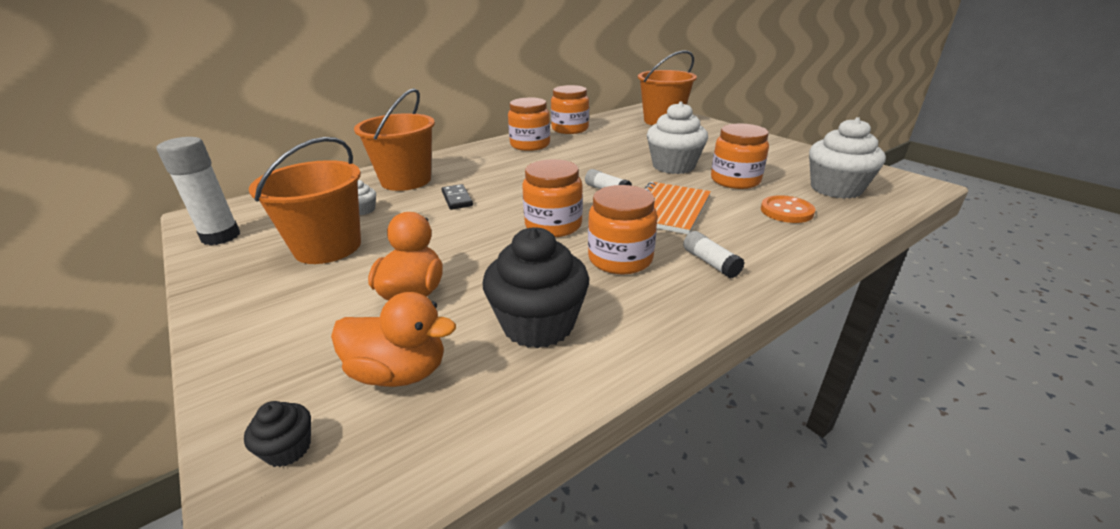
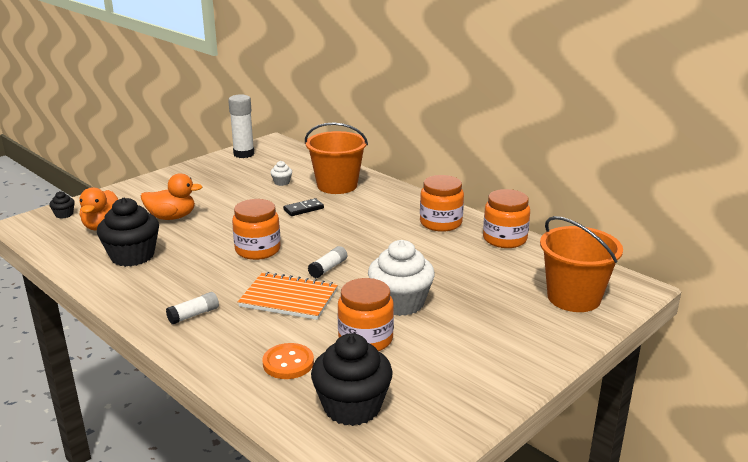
camera: 80 degrees right, 5 degrees down
(328, 247) = (228, 184): orange bucket -> none
(620, 259) = (203, 278): orange jar -> none
(836, 189) = (352, 407): white cupcake -> black cupcake

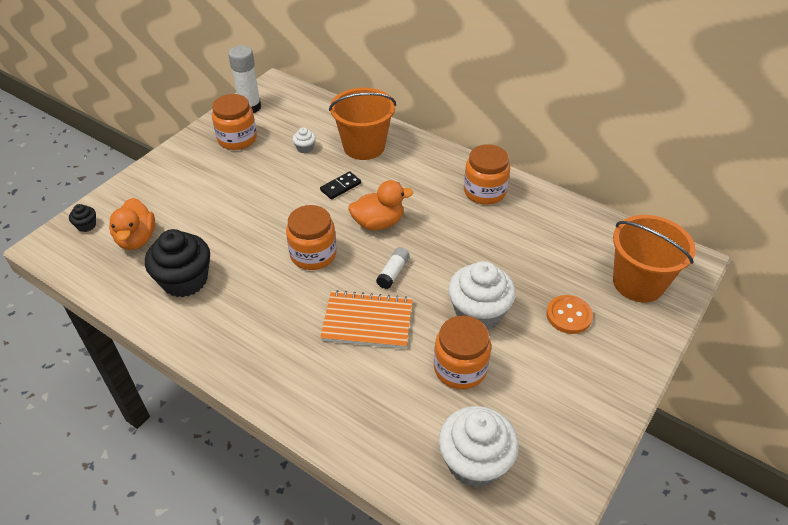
camera: 10 degrees left, 20 degrees up
(172, 217) = (206, 215): orange duck -> orange duck (378, 223)
(194, 315) = (279, 359): white glue stick -> none
(288, 363) = (395, 412): orange button -> orange button (568, 315)
(352, 407) = (475, 462): black cupcake -> white cupcake
(504, 239) = (552, 208): orange jar -> orange jar (237, 139)

